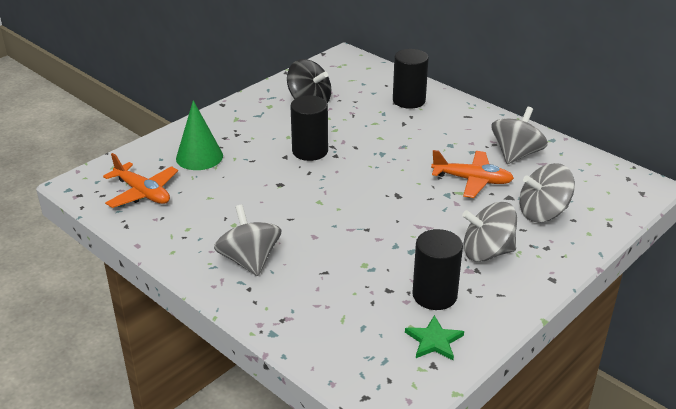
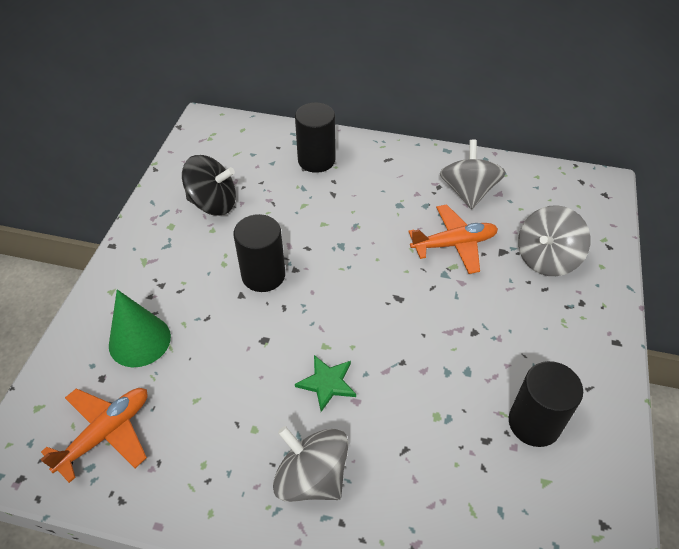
camera: 30 degrees left, 15 degrees up
(142, 193) = (106, 433): orange plane -> orange plane turned 60 degrees counterclockwise
(434, 341) = (580, 489): green star -> green star (327, 383)
(487, 252) = (537, 336): grey spinning top -> none

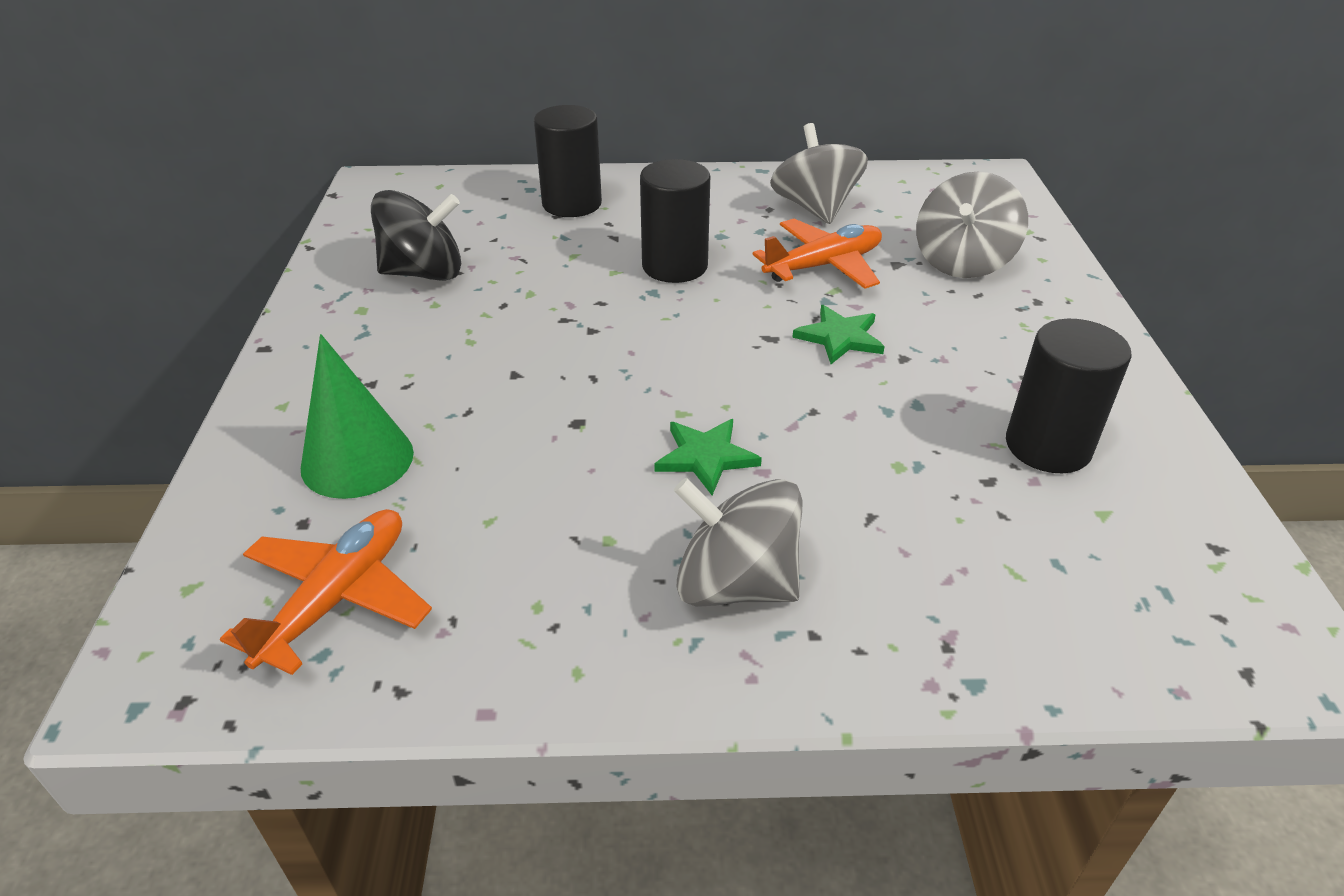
camera: 15 degrees left, 10 degrees down
(263, 275) = (543, 344): black cylinder -> black cylinder (674, 266)
(441, 307) = (840, 337): none -> green star

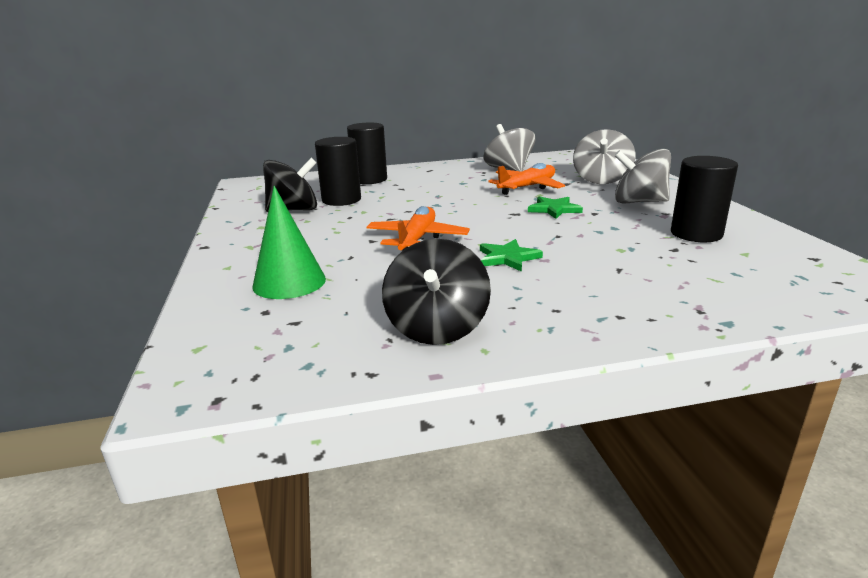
camera: 10 degrees left, 15 degrees down
(337, 598) = (306, 339): orange plane -> orange plane (417, 239)
(529, 608) = (437, 327): none -> black spinning top
(674, 266) = (443, 195): black cylinder -> black cylinder (341, 200)
(735, 583) = (559, 302): grey spinning top -> grey spinning top (638, 202)

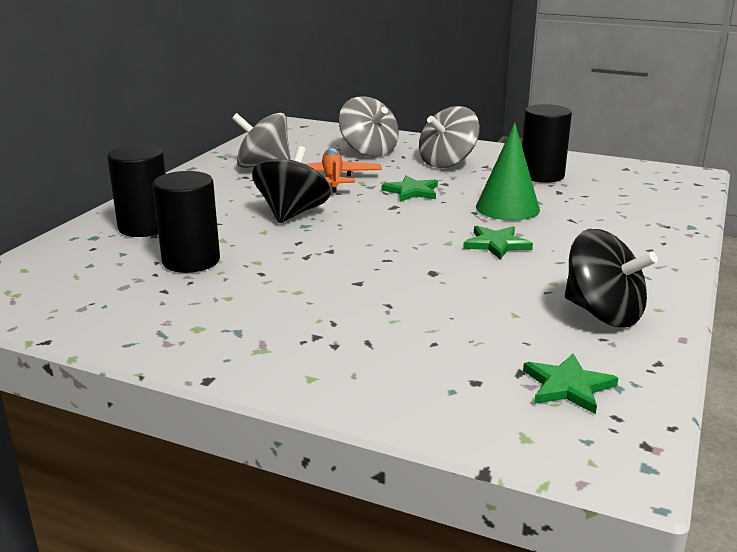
camera: 55 degrees left, 0 degrees up
(288, 344) = (568, 386): none -> green star
(289, 282) = (415, 352): green cone -> green cone (507, 208)
(294, 210) = (173, 295): black spinning top -> black spinning top (292, 213)
(417, 239) = (392, 263): orange plane -> none

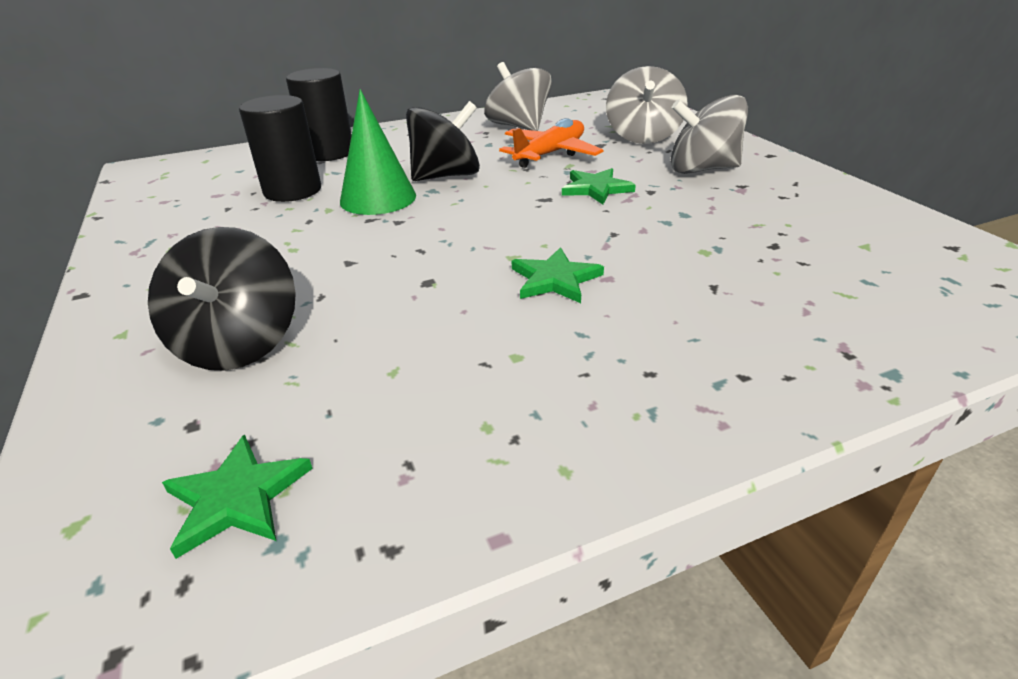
camera: 45 degrees right, 10 degrees up
(507, 208) = (661, 242): green cone -> green cone (378, 198)
(541, 175) = (792, 217): black cylinder -> none
(603, 314) = (480, 430): black spinning top -> black spinning top (239, 343)

